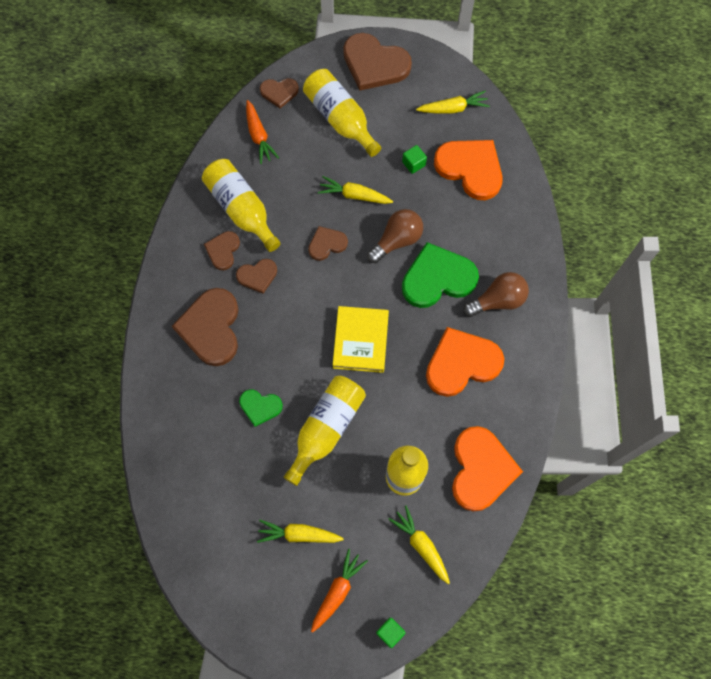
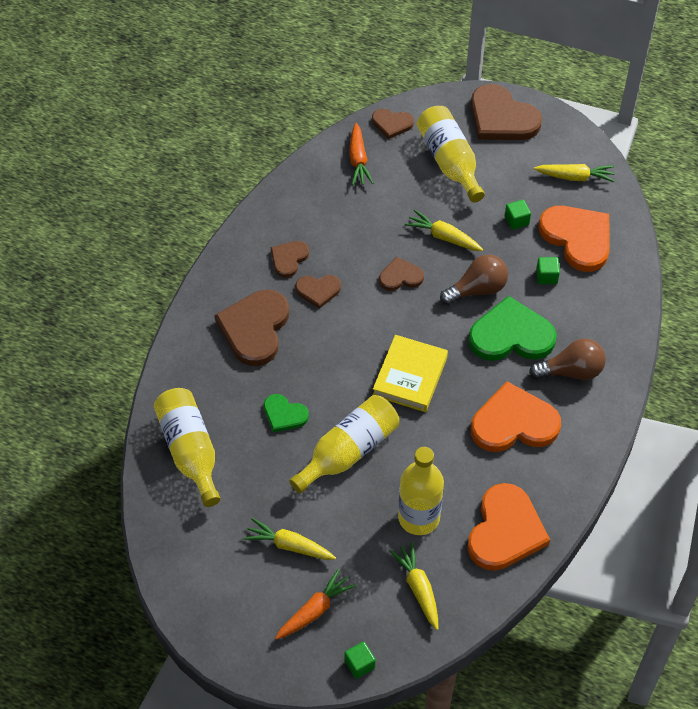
camera: 15 degrees right, 15 degrees down
(241, 209) = (320, 225): yellow bottle -> yellow bottle (190, 451)
(453, 213) = (546, 276): none -> green cube

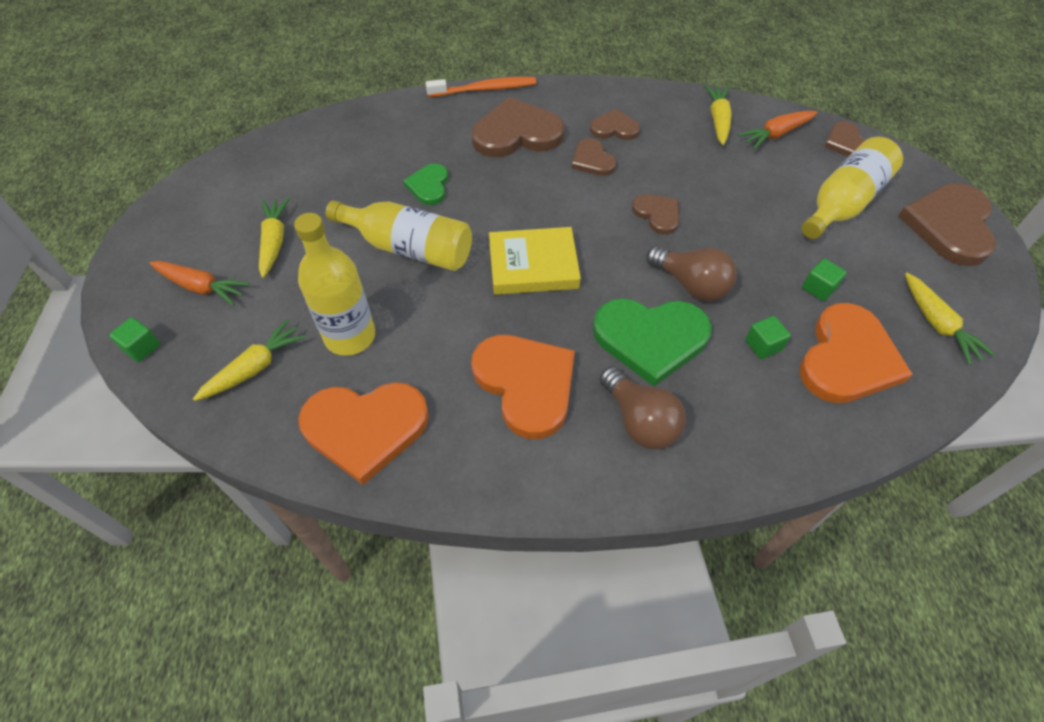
camera: 65 degrees right, 0 degrees up
(180, 329) = (485, 89): none -> orange toothbrush
(190, 451) = (354, 139): yellow bottle -> none
(444, 237) = (738, 232): yellow carrot -> yellow carrot (718, 120)
(511, 335) = (650, 338): green heart -> green heart turned 120 degrees clockwise

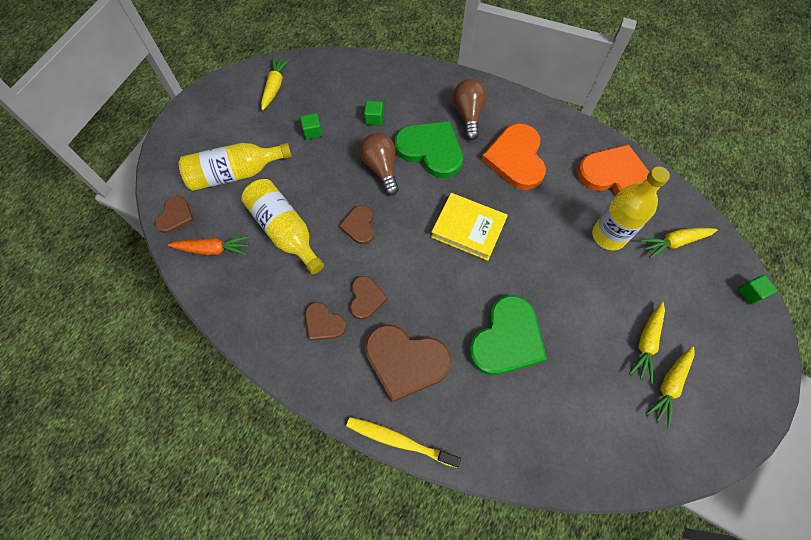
camera: 150 degrees left, 10 degrees up
(201, 287) = (707, 325): orange carrot -> none
(409, 248) = (546, 285): yellow bottle -> yellow bottle (285, 231)
(429, 186) = (507, 339): green heart -> green heart, size x1.87
(485, 89) = (399, 441): orange toothbrush -> yellow toothbrush
(718, 120) = (238, 286): yellow carrot -> yellow carrot (669, 385)
(847, 358) = (338, 93): orange heart -> none
(949, 226) = (195, 128): brown heart -> none

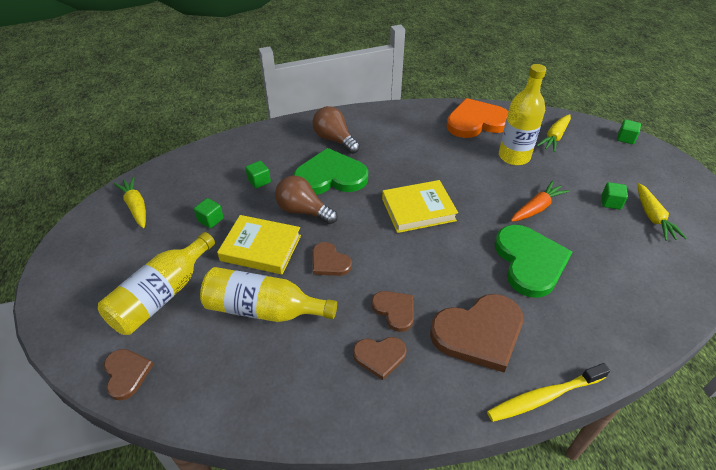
camera: 40 degrees left, 20 degrees down
(213, 249) = (202, 374): orange carrot -> orange carrot (537, 208)
(325, 180) = (261, 248): none -> yellow book
(516, 158) = (400, 147): orange heart -> none
(646, 343) = (611, 202): yellow carrot -> green cube

